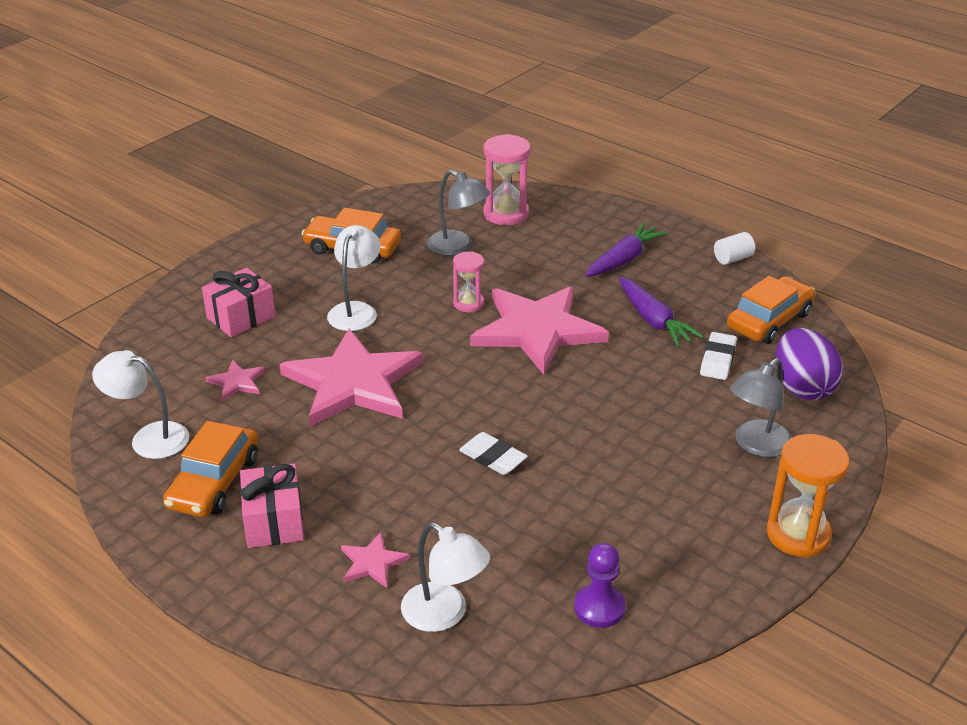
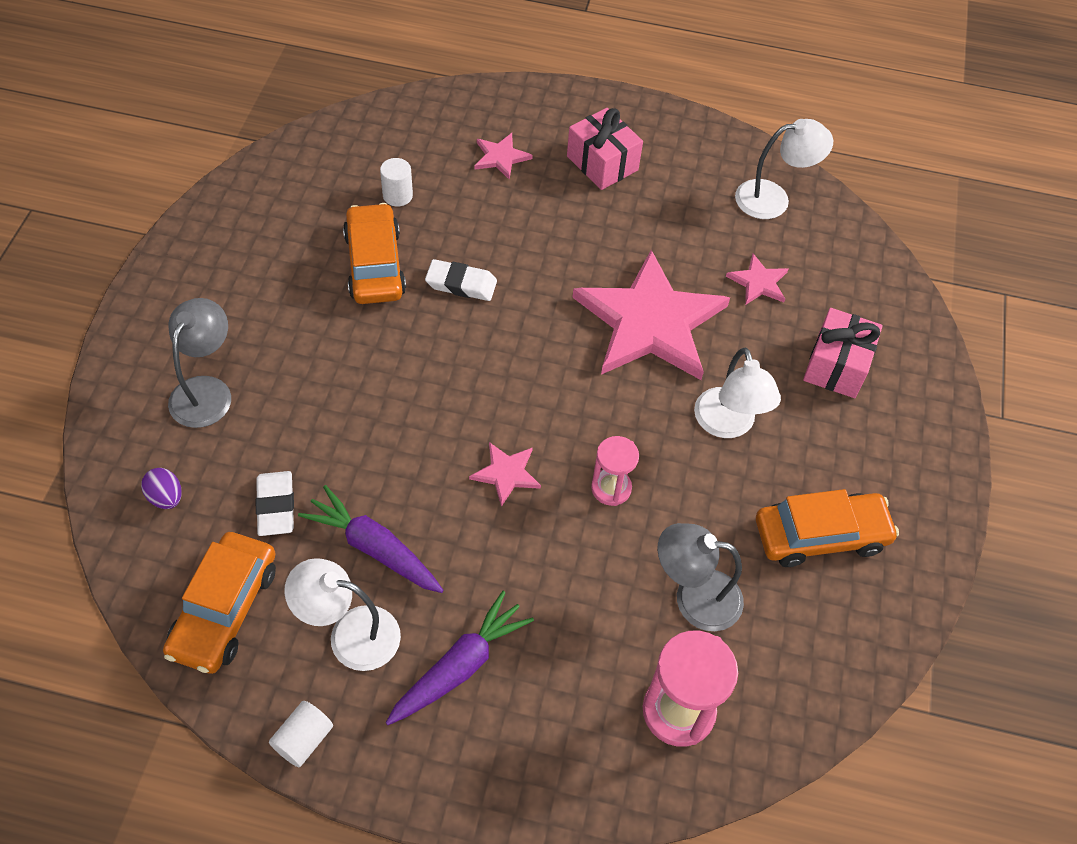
camera: 150 degrees right, 20 degrees up
(214, 482) = (680, 179): orange car -> orange car (375, 264)
(444, 615) = (421, 137): white lamp -> white lamp (350, 634)
(507, 557) = (397, 195): none -> white cylinder
(537, 330) = (506, 474): pink star -> pink star, size x0.42
(599, 607) = (305, 179): purple pawn -> none
(623, 260) = (460, 666): purple carrot -> purple carrot turned 150 degrees counterclockwise
(798, 534) = (149, 299): orange hourglass -> none
(802, 387) = (166, 497): purple egg -> purple egg, size x0.47

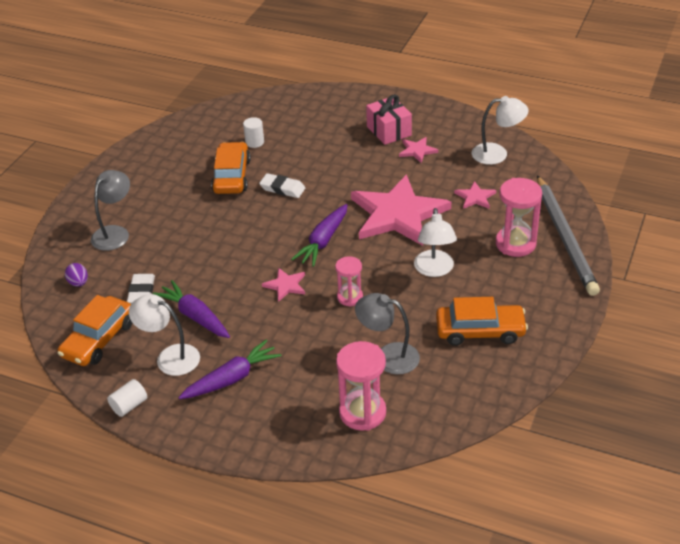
camera: 15 degrees right, 15 degrees down
(501, 157) = (324, 125): pink star -> pink star (417, 151)
(547, 383) = (323, 241): none -> purple carrot
(836, 366) = (515, 244): pink gift -> pink hourglass
(905, 349) = (565, 237): none -> grey pencil

